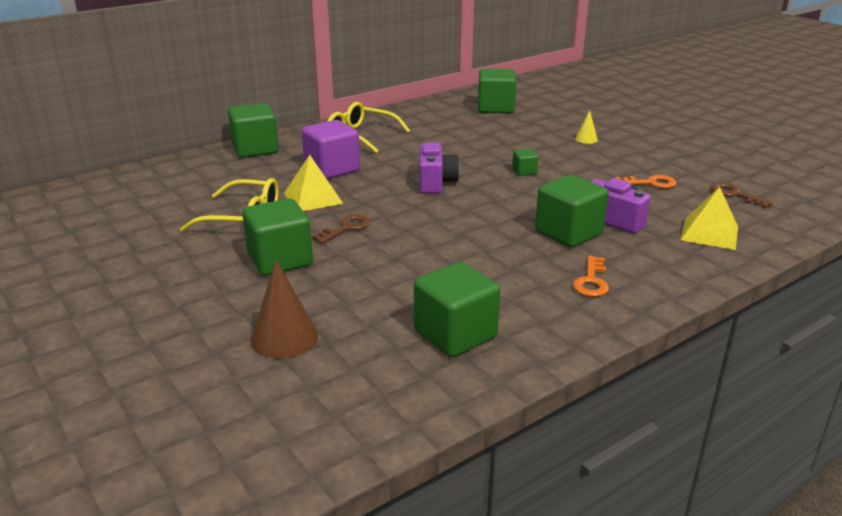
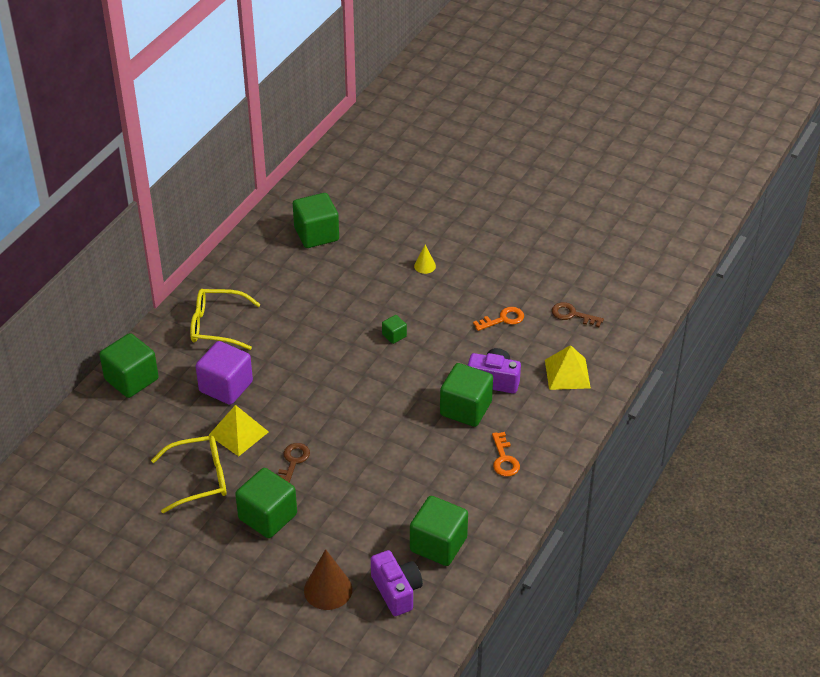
camera: 25 degrees left, 15 degrees up
(435, 182) = (328, 377): purple camera -> purple camera (396, 591)

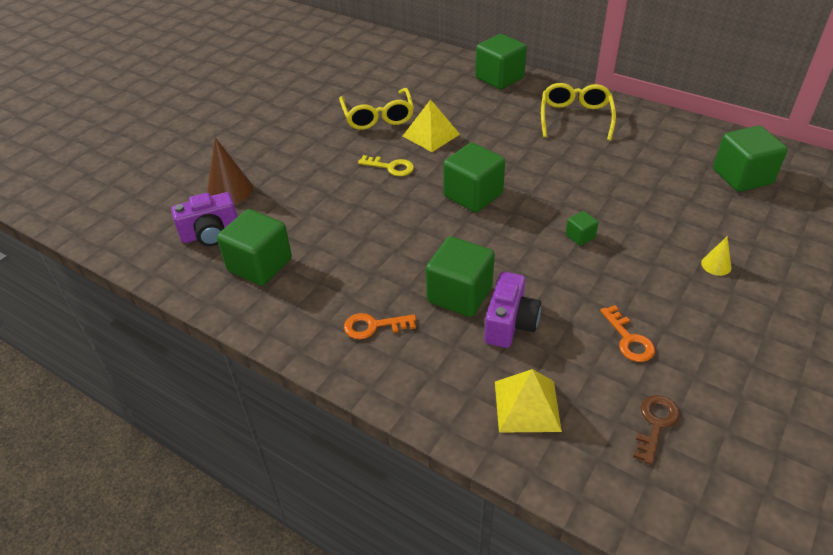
camera: 95 degrees right, 0 degrees up
(226, 387) = (492, 126): purple cube -> none
(268, 517) = (325, 154): green cube -> green cube (473, 195)
(293, 462) = (391, 167): brown key -> yellow key

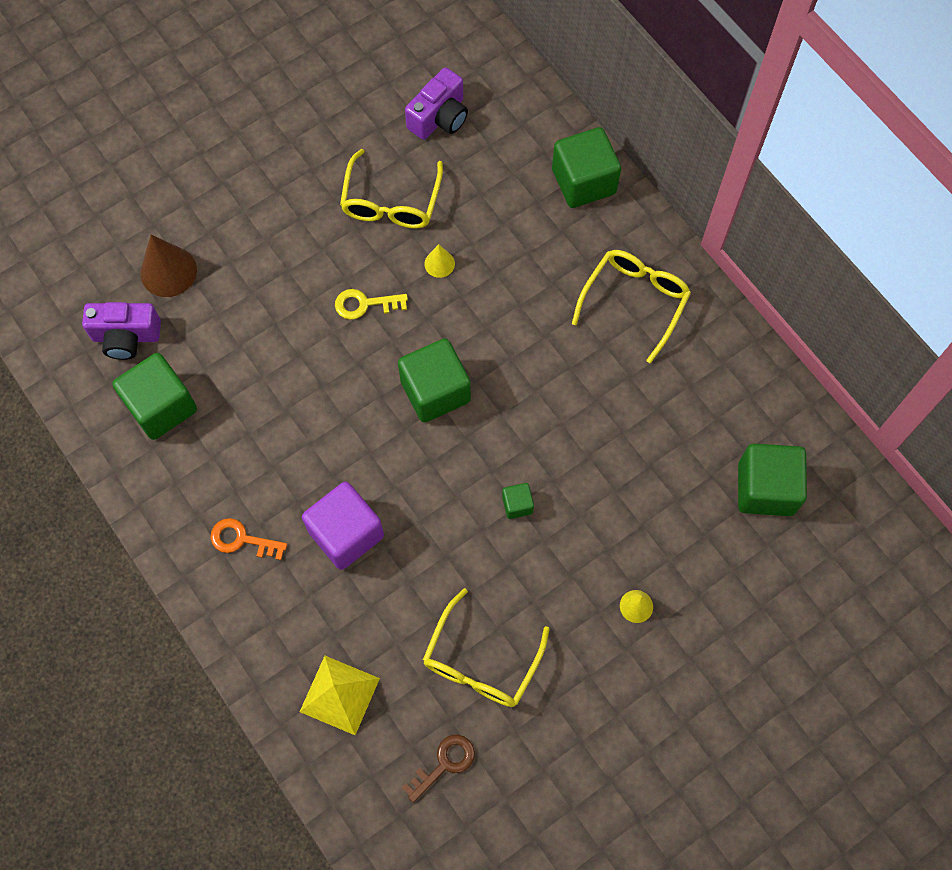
camera: 20 degrees right, 25 degrees up
(391, 167) = (365, 304): yellow key -> yellow key turned 135 degrees clockwise
(431, 135) = (439, 263): yellow pyramid -> yellow cone
(459, 294) = (346, 533): green cube -> purple cube
(510, 323) = (376, 593): purple camera -> purple camera (439, 117)
(629, 339) = (481, 661): orange key -> yellow glasses

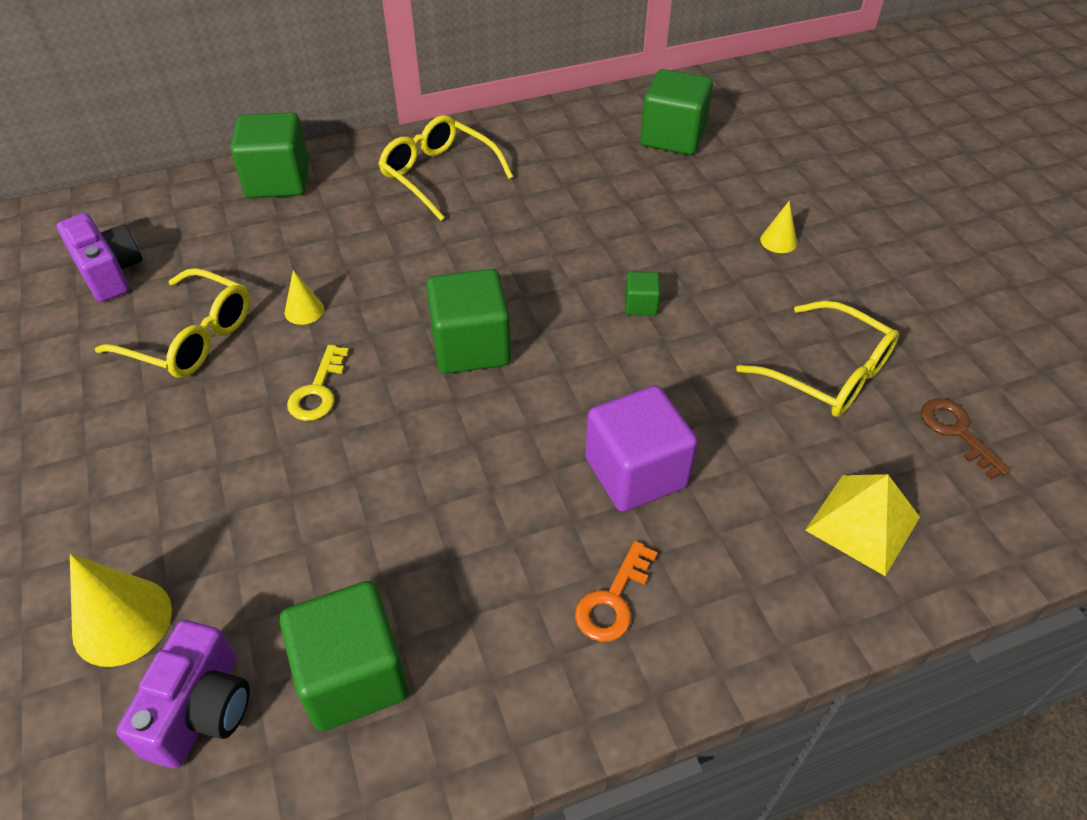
camera: 75 degrees left, 20 degrees down
(168, 271) = (122, 621): brown cone -> yellow cone

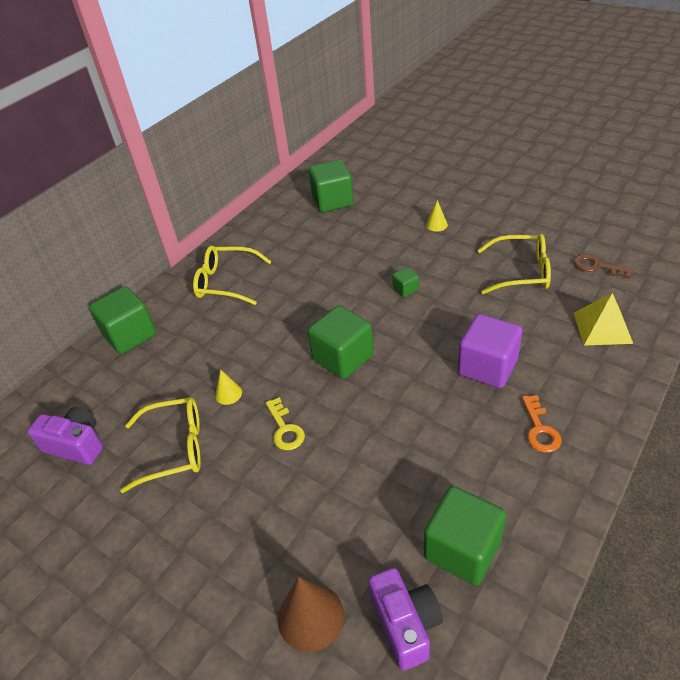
camera: 30 degrees left, 5 degrees down
(122, 621) = (310, 616): yellow cone -> brown cone

